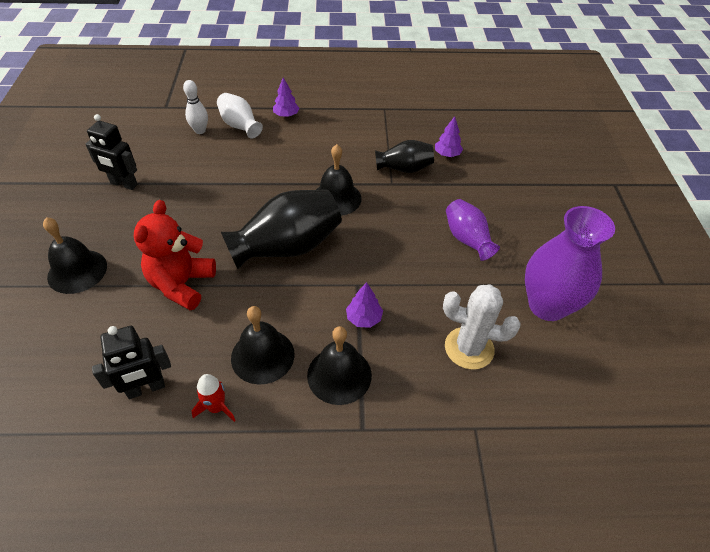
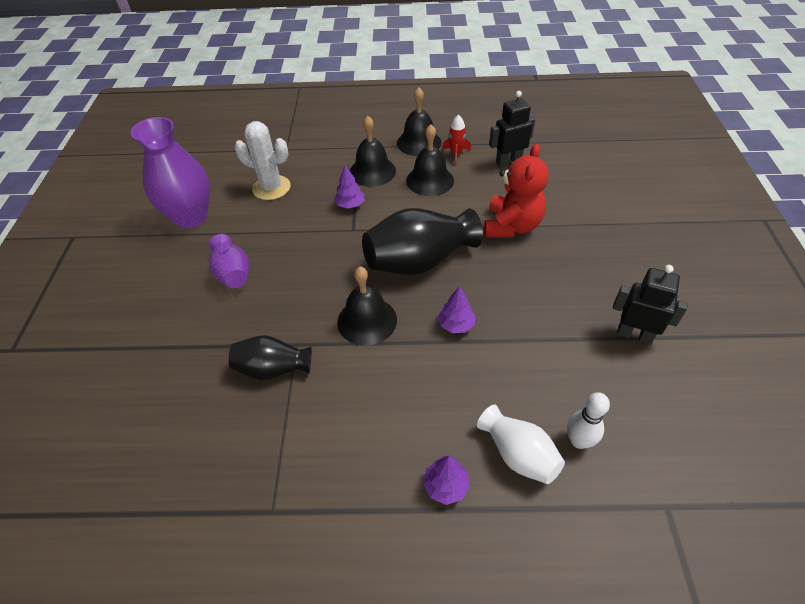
camera: 175 degrees left, 0 degrees up
(77, 271) = (615, 235): black bell -> black bell (419, 142)
(447, 154) = (204, 397): purple tree -> purple tree (456, 324)

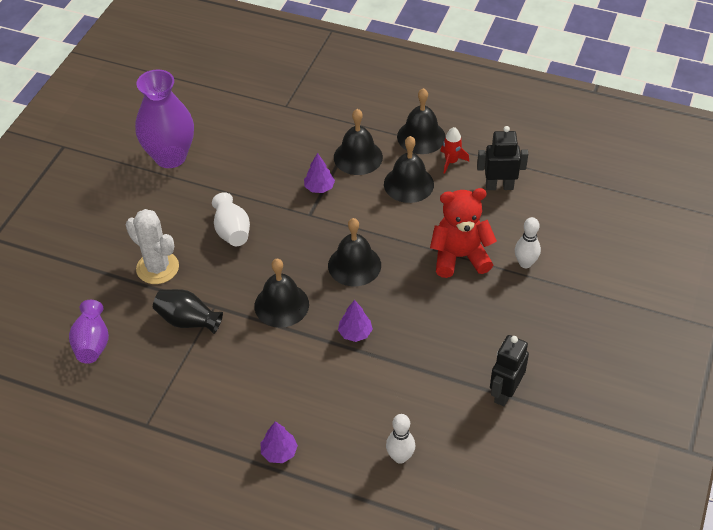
camera: 20 degrees right, 0 degrees up
(233, 273) = (187, 225): purple vase -> purple vase (92, 343)
(271, 188) = (254, 147): white cactus -> white cactus (157, 268)
(419, 261) = (354, 265): black vase -> black bell
(511, 226) = (460, 257): red teddy bear -> red teddy bear turned 135 degrees counterclockwise
(518, 454) = (346, 450): white vase -> white vase (232, 231)
(571, 215) = (525, 263): none -> white bowling pin
(634, 335) = (505, 392): black robot -> black robot turned 105 degrees counterclockwise

